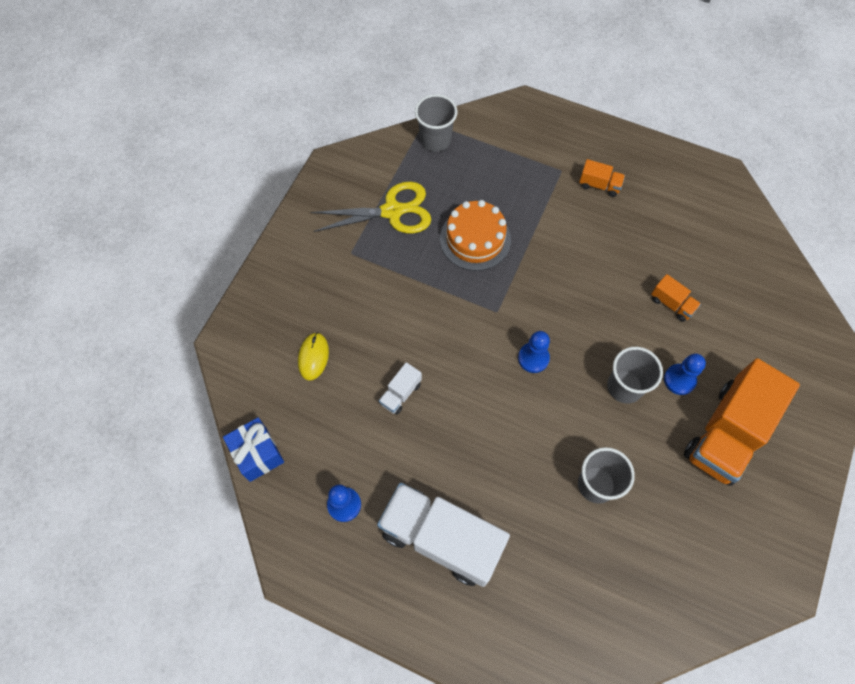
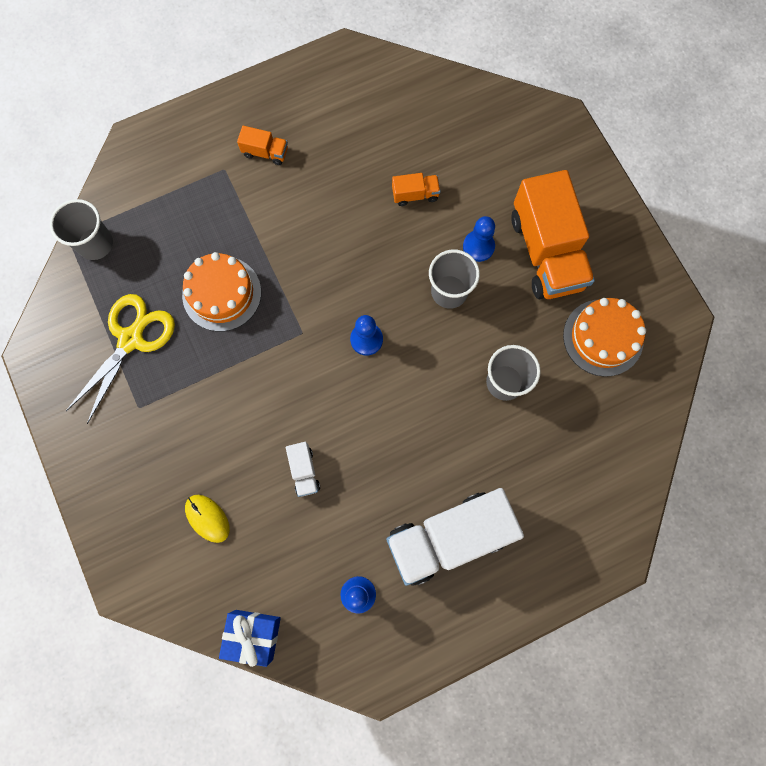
camera: 50 degrees left, 10 degrees up
(599, 185) = (265, 152): orange truck -> orange truck turned 45 degrees clockwise
(705, 533) = (603, 337): none -> orange cake

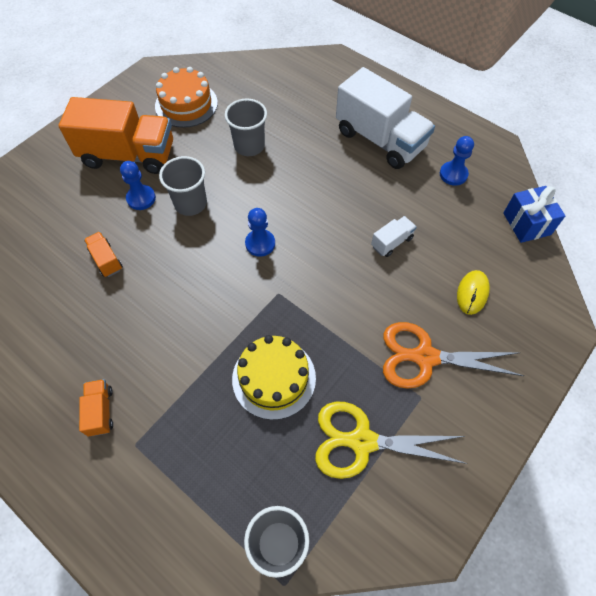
camera: 115 degrees left, 15 degrees down
(170, 432) = (425, 357): none -> orange scissors
(222, 293) = (274, 378): orange cake -> yellow cake
(546, 252) = (128, 155): orange truck -> orange truck turned 45 degrees clockwise

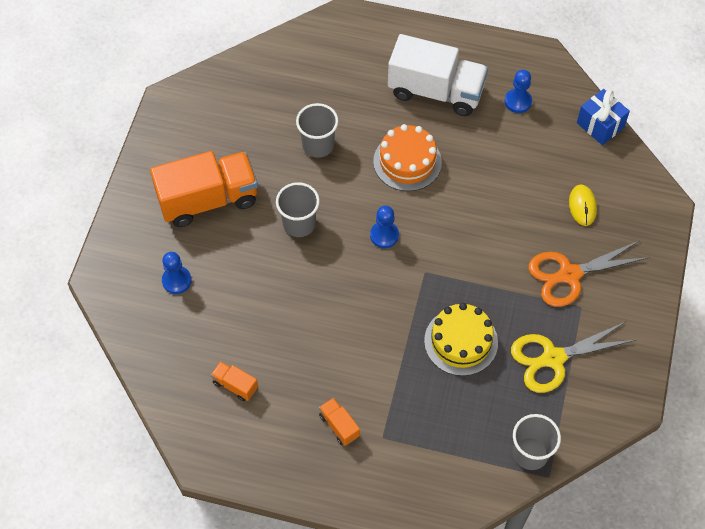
camera: 25 degrees left, 0 degrees up
(106, 260) = (257, 306): orange truck -> orange truck (235, 385)
(141, 198) = (250, 237): blue pawn -> blue pawn (176, 280)
(186, 104) = (229, 124): orange cake -> orange cake (407, 161)
(391, 242) = (496, 188): white truck -> none

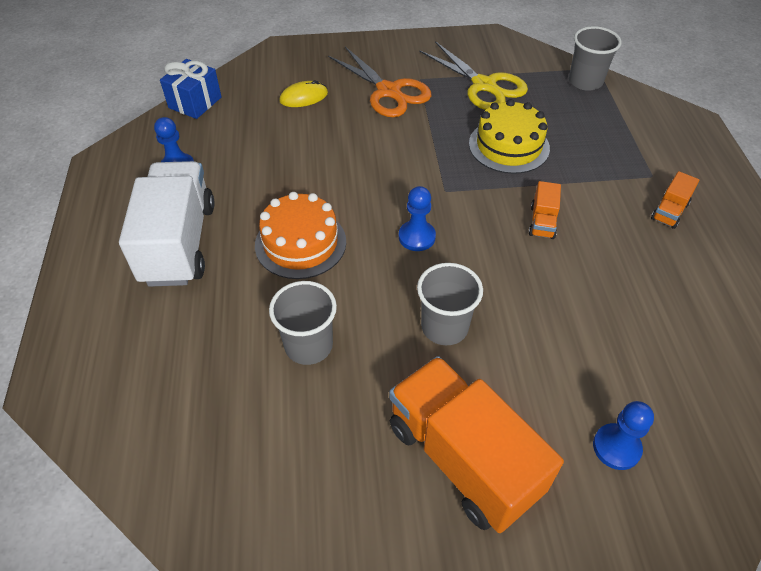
camera: 110 degrees left, 10 degrees down
(235, 385) = (703, 320): orange truck -> orange truck (542, 222)

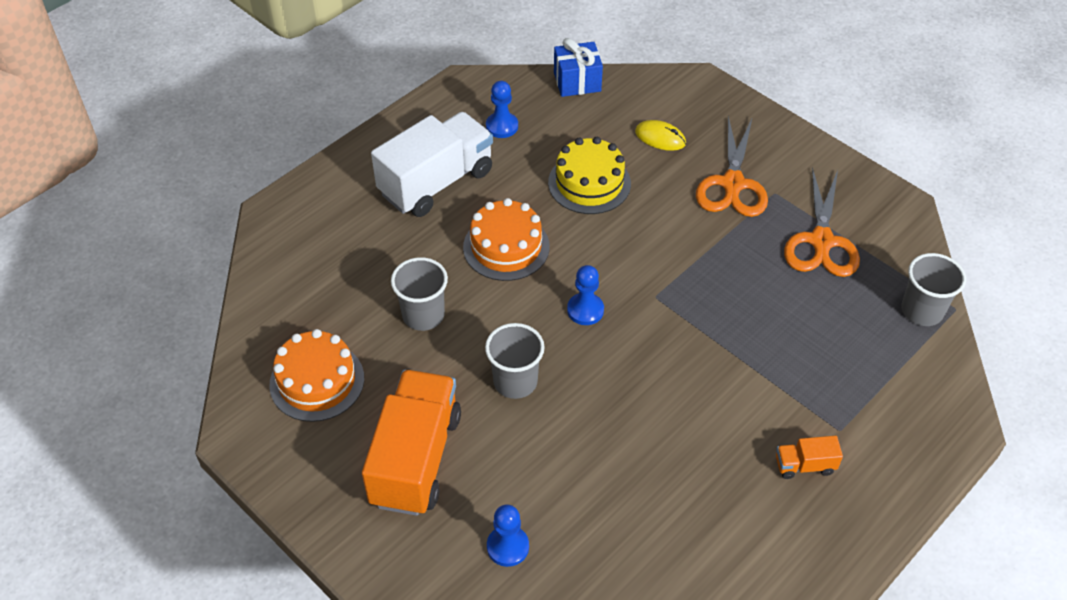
camera: 50 degrees right, 0 degrees up
(295, 485) = (317, 381): none -> orange cake
(484, 85) = (821, 241): yellow scissors -> orange scissors
(509, 146) = (759, 306): yellow cake -> yellow cake (589, 183)
(542, 222) = (690, 381): orange truck -> none

